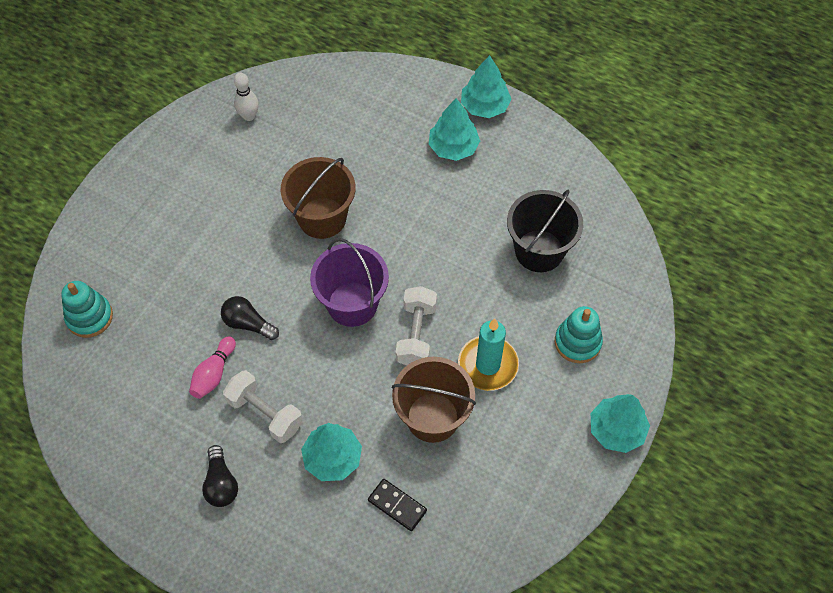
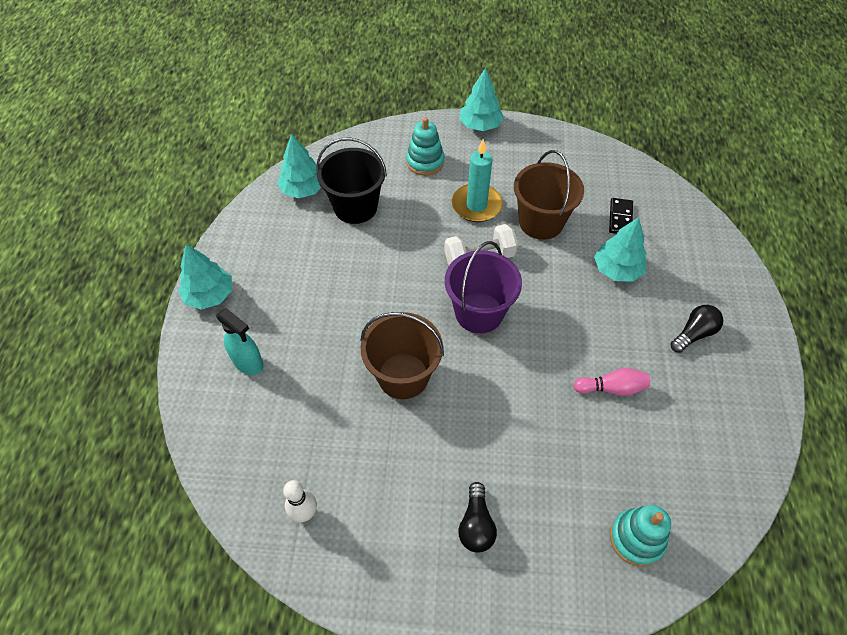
camera: 115 degrees left, 5 degrees down
(248, 324) = (548, 385): black light bulb -> black light bulb (476, 525)
(265, 413) = (617, 331): white dumbbell -> none
(398, 116) = (248, 363): none -> turquoise spray bottle
(453, 147) = (271, 302): turquoise tree -> turquoise tree (303, 189)

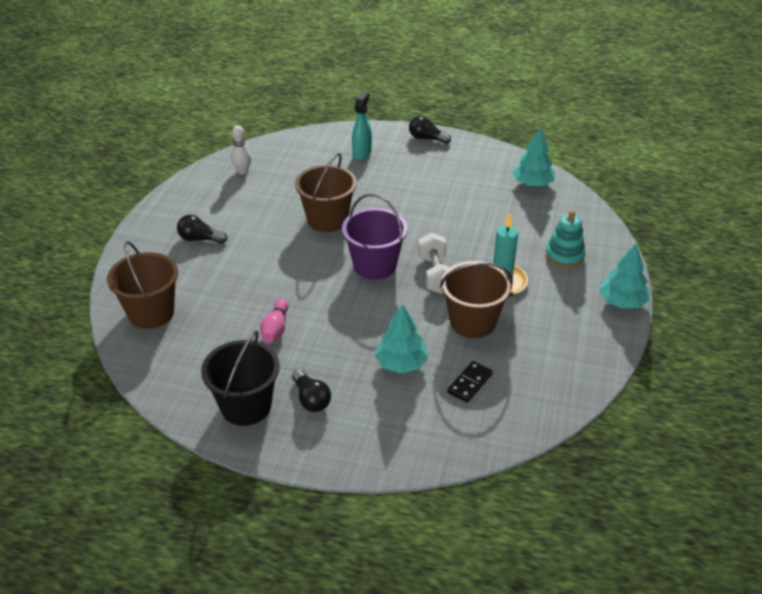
camera: 100 degrees right, 15 degrees down
(209, 295) = (426, 138): turquoise tree -> black light bulb
(248, 363) = (362, 153): turquoise spray bottle -> turquoise spray bottle turned 150 degrees clockwise
(355, 207) = (508, 210): black bucket -> black bucket (246, 406)
(620, 218) = (470, 383): black domino -> black domino turned 75 degrees counterclockwise
(636, 538) = (151, 313): turquoise stacking toy -> brown bucket

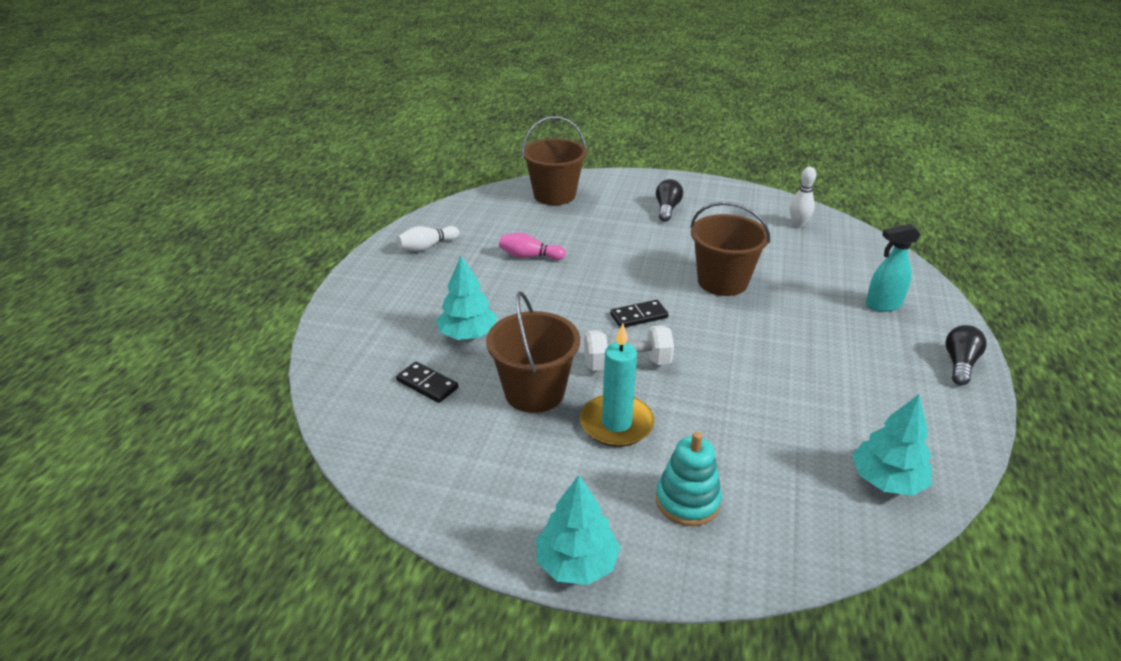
camera: 90 degrees right, 5 degrees down
(246, 406) = (427, 246): black bucket -> white bowling pin
(311, 399) = (427, 279): black light bulb -> none
(362, 153) = (883, 305): turquoise spray bottle -> turquoise spray bottle turned 150 degrees clockwise
(374, 265) = (639, 316): purple bucket -> black domino

